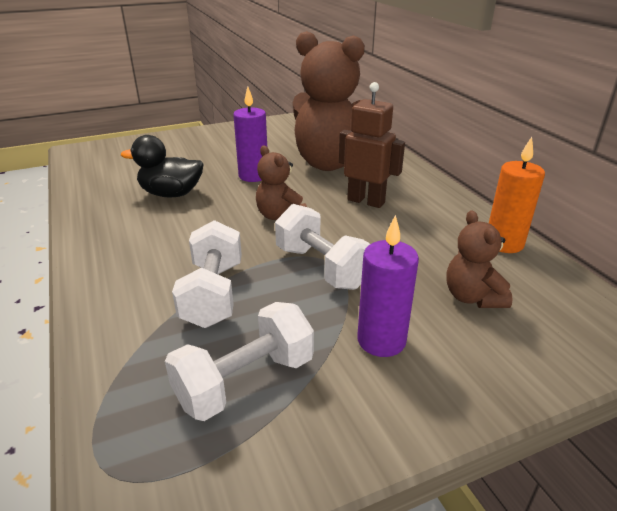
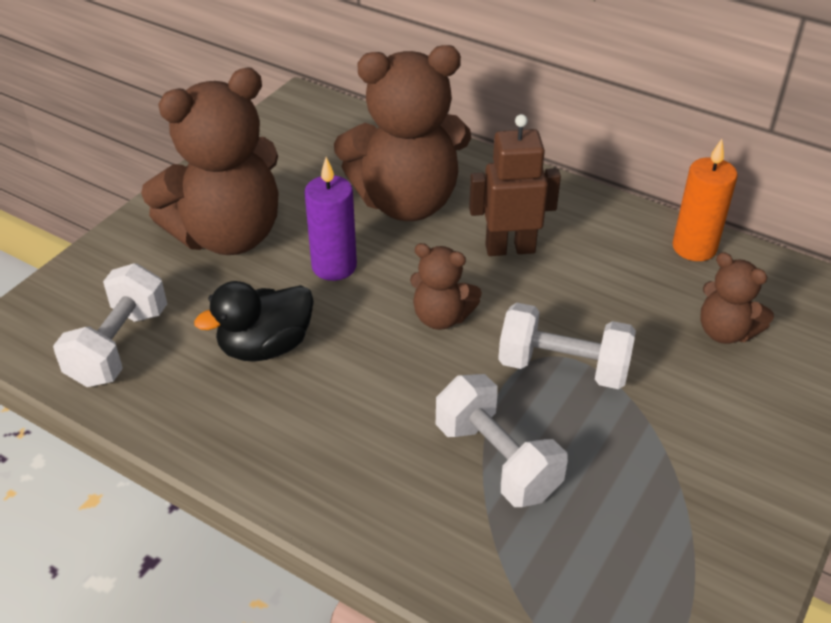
camera: 35 degrees left, 10 degrees up
(220, 149) = (228, 235): none -> brown teddy bear
(245, 381) = (636, 533): white dumbbell -> white dumbbell (119, 346)
(381, 340) = (699, 423): purple candle -> none

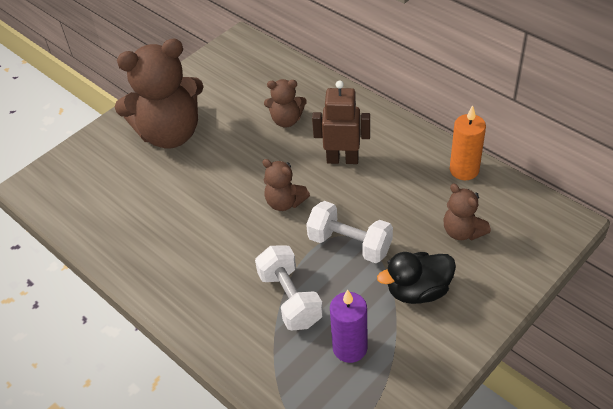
camera: 15 degrees right, 5 degrees up
(119, 346) = (90, 201): white dumbbell -> none
(265, 346) = (174, 210): black duck -> black duck (418, 291)
(334, 266) = (229, 161): purple candle -> purple candle (350, 348)
(406, 202) = (286, 120): brown teddy bear -> brown teddy bear, size x0.48

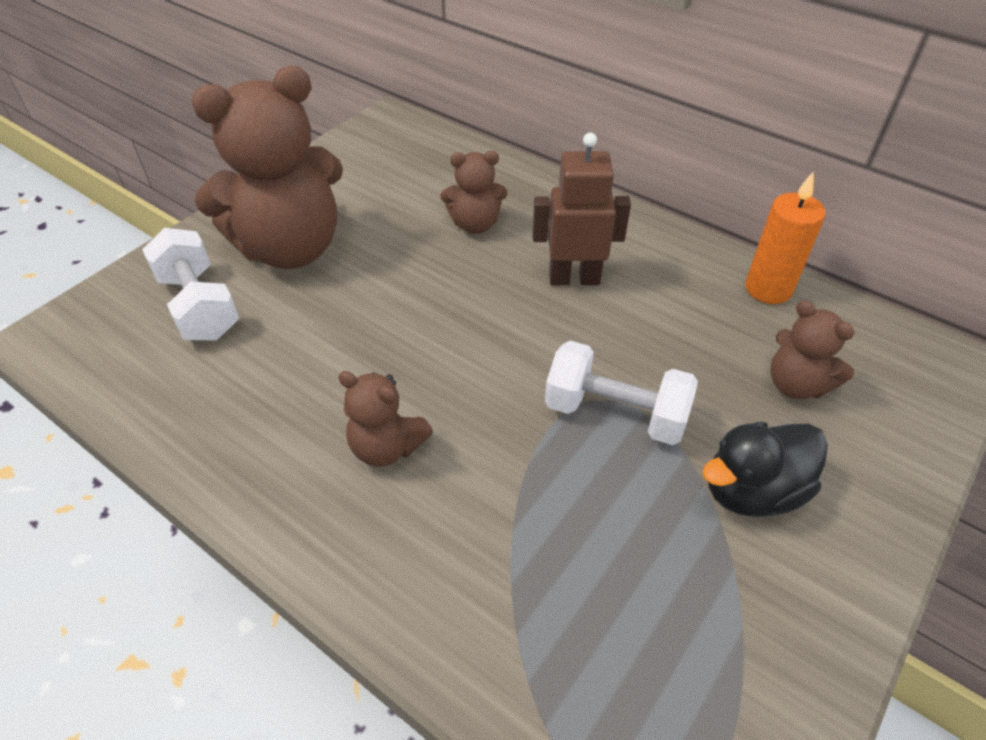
camera: 10 degrees left, 0 degrees up
(285, 202) = (493, 348): brown teddy bear -> brown teddy bear (387, 447)
(290, 299) = (529, 518): white dumbbell -> white dumbbell (199, 306)
(350, 348) = (658, 609): purple candle -> none

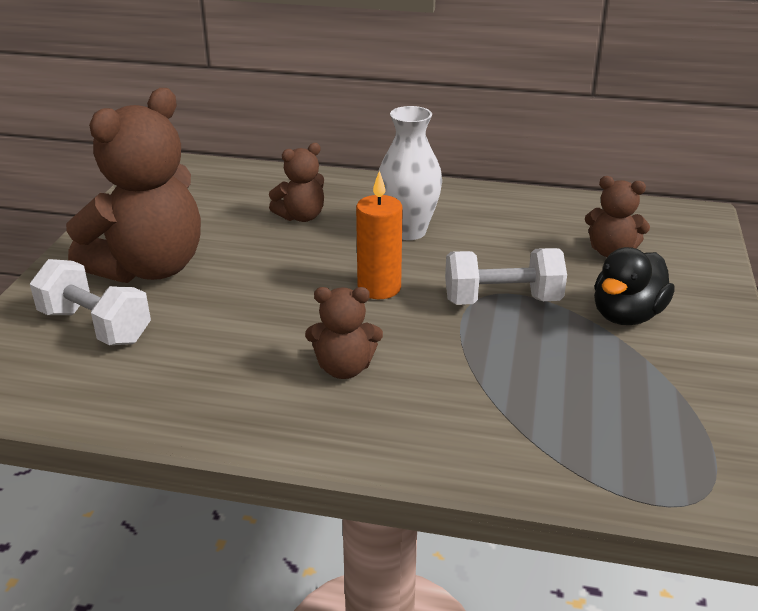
camera: 25 degrees left, 15 degrees down
(574, 278) = (408, 231): brown robot -> white vase
(768, 289) = (552, 204): orange candle -> orange candle (379, 288)

